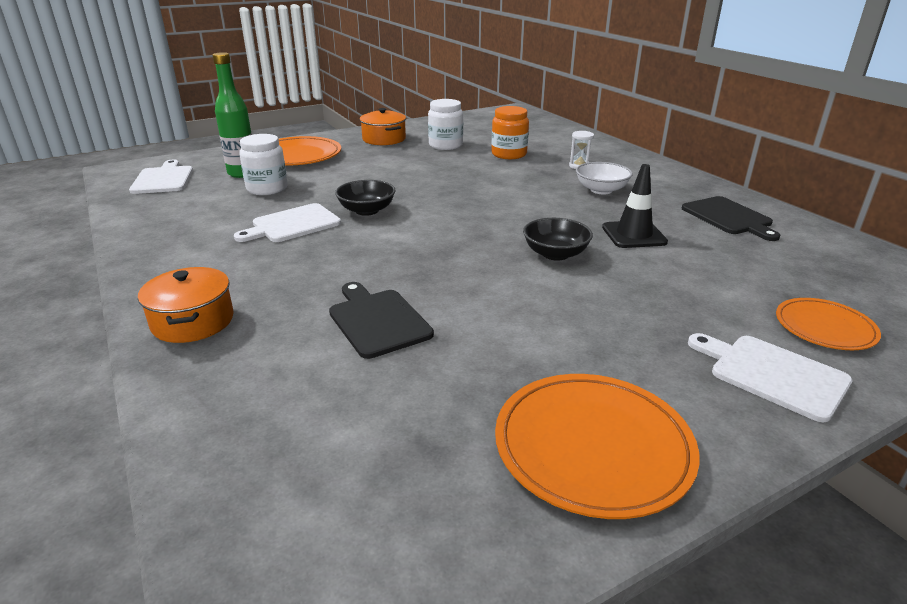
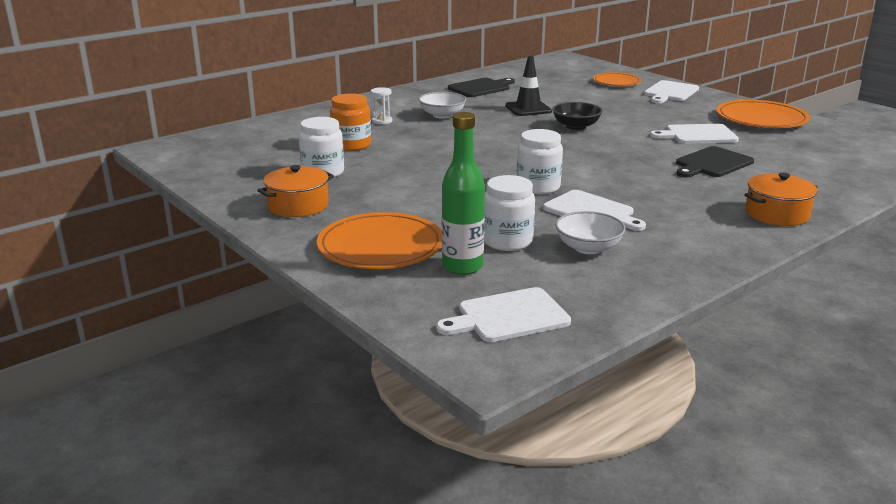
camera: 100 degrees left, 5 degrees down
(225, 213) = (588, 248): none -> white bowl
(367, 210) = (538, 187): black bowl -> white jar
(503, 340) = (698, 135): none -> white cutting board

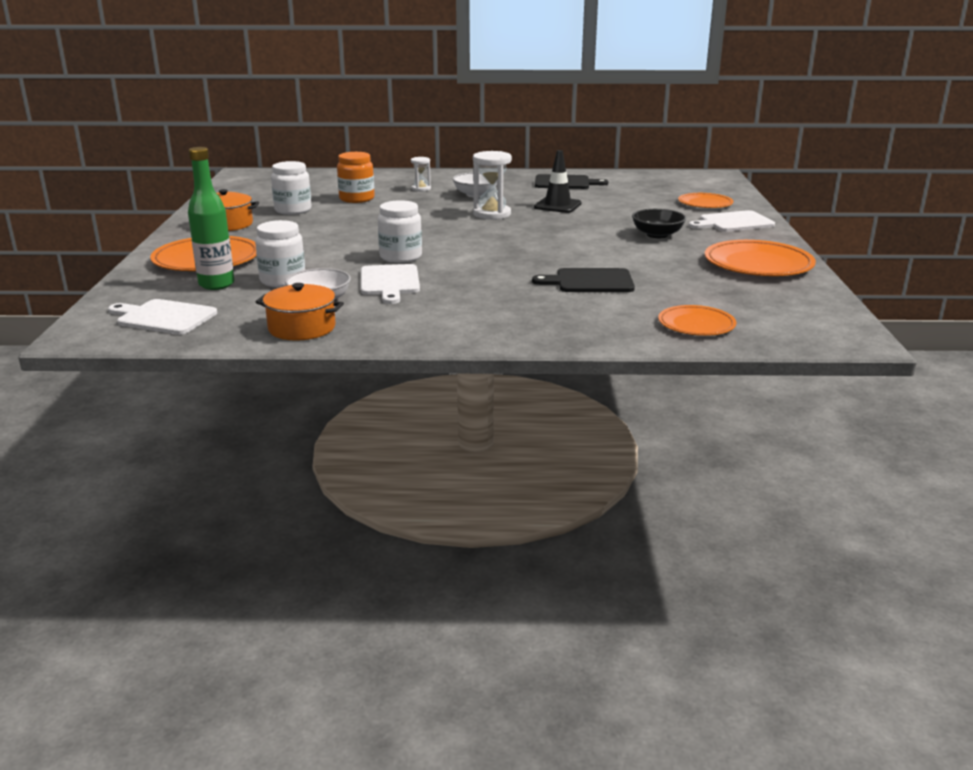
camera: 40 degrees right, 0 degrees up
(501, 129) = (492, 214): none -> white hourglass
(576, 126) = (557, 227): black bowl -> black bowl (657, 235)
(698, 135) = (648, 259): white cutting board -> none
(777, 214) = (526, 329): orange pot -> orange pot (302, 328)
(845, 173) = (696, 324): none -> orange plate

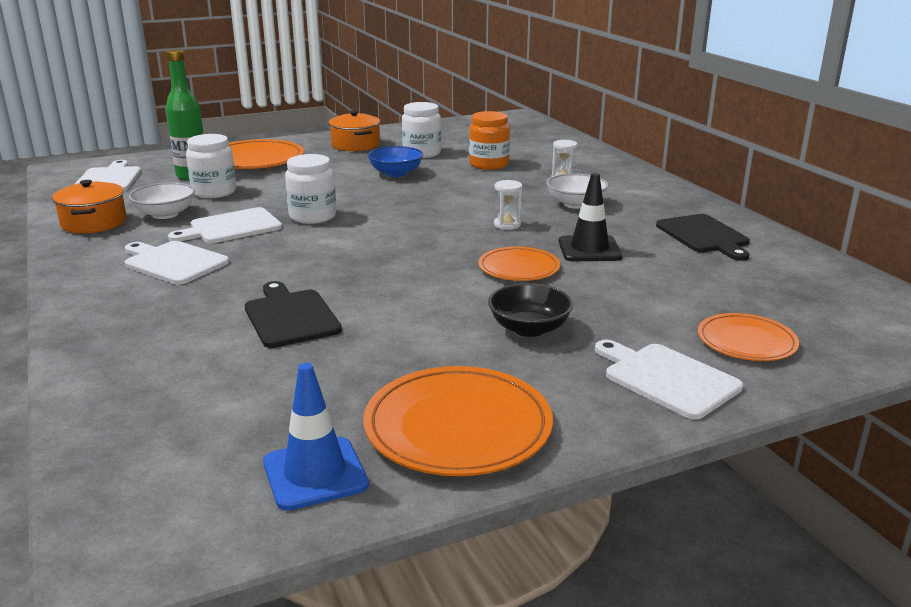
camera: 65 degrees right, 0 degrees up
(333, 223) = (396, 173): none -> blue bowl
(448, 305) = (173, 262): none -> white cutting board
(492, 214) = (507, 224): white hourglass -> white hourglass, size x0.56
(696, 324) = (153, 408): orange plate -> orange plate (519, 268)
(790, 295) = (315, 473): none -> blue traffic cone

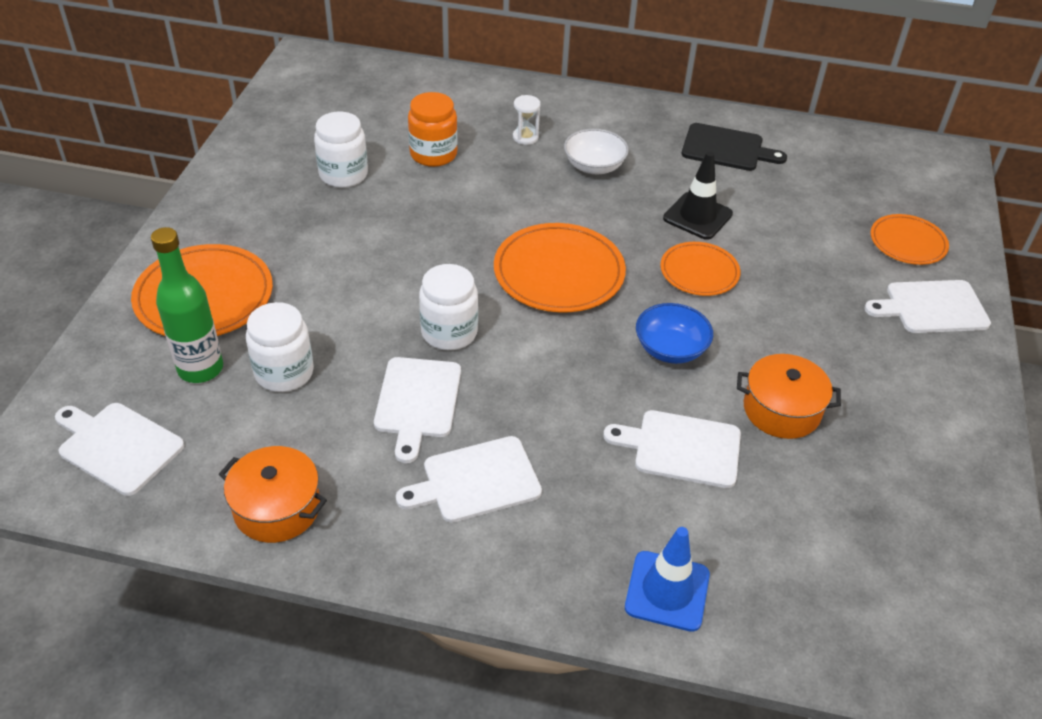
camera: 55 degrees left, 20 degrees up
(165, 214) = (316, 438): white bowl -> none
(290, 317) = (682, 448): black cutting board -> white cutting board
(315, 473) = (949, 540): blue traffic cone -> blue traffic cone (667, 591)
(355, 145) = (252, 202): orange pot -> orange pot (781, 410)
(396, 173) = (386, 221): blue bowl -> blue bowl (670, 349)
(458, 426) = (931, 438): orange plate -> orange plate (559, 272)
(507, 224) = (601, 228): white hourglass -> none
(529, 328) = (812, 327): black bowl -> none

